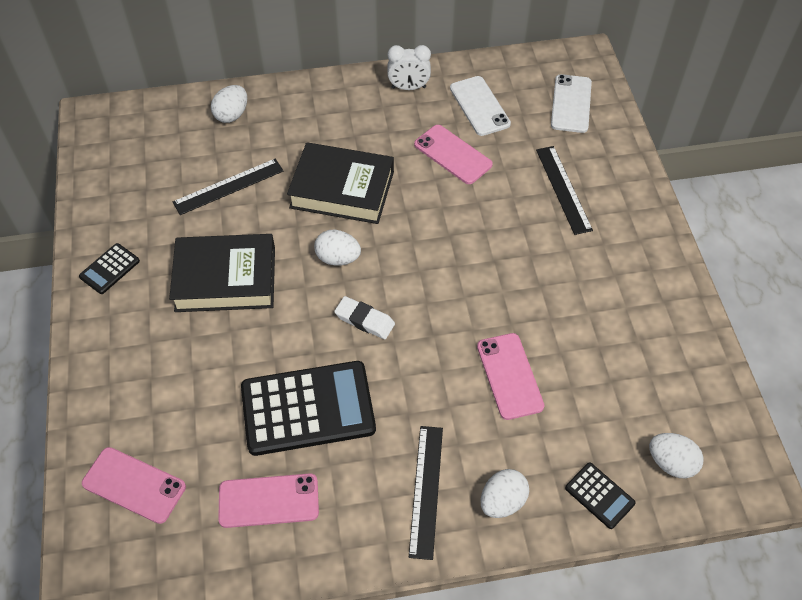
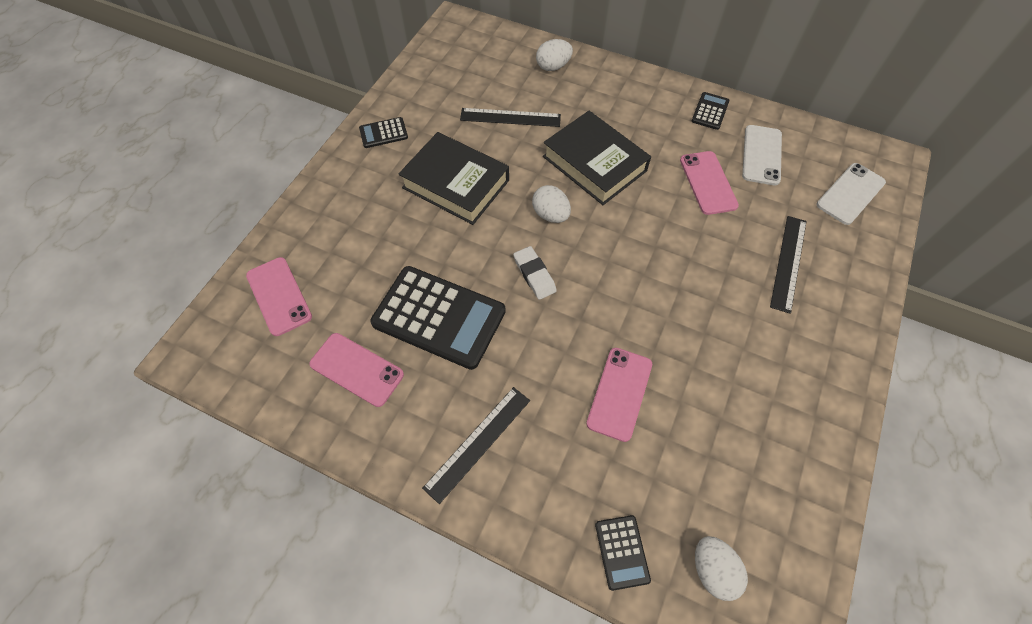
camera: 35 degrees right, 5 degrees up
(408, 87) = (710, 111): white clock -> black calculator
(502, 501) = (532, 496): white egg -> none

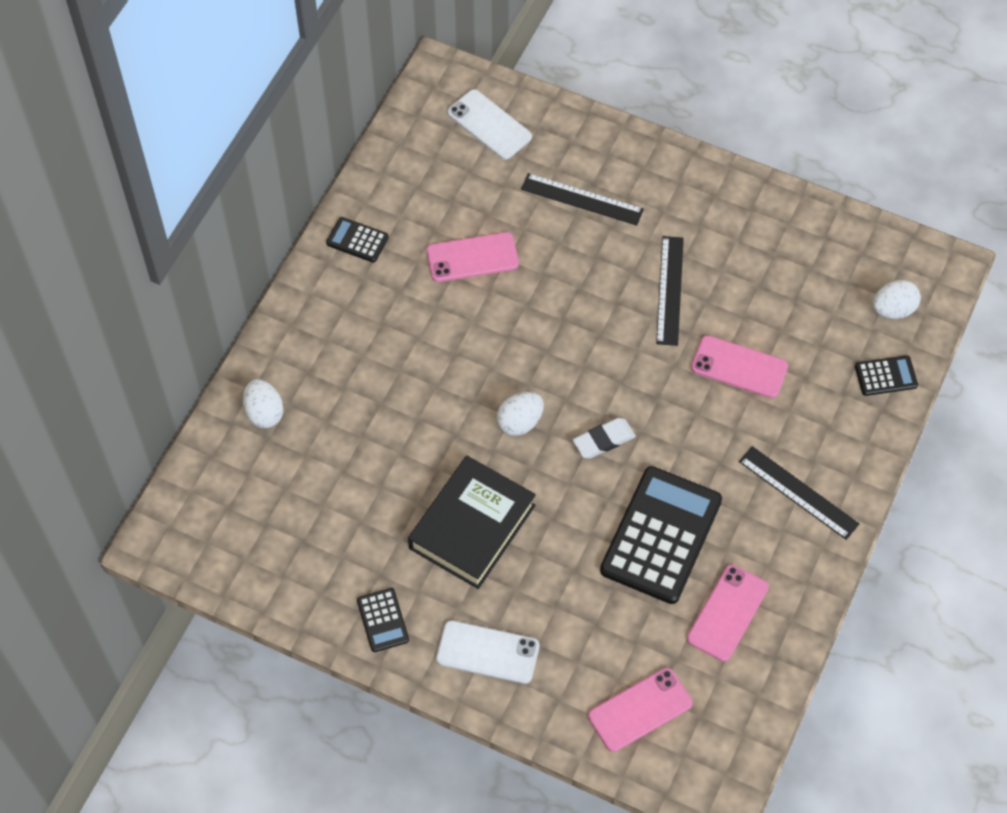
camera: 90 degrees left, 0 degrees up
(510, 117) = (359, 466): black ruler -> black ruler (670, 290)
(594, 164) = (441, 372): black book -> none
(762, 155) = (431, 198): white phone -> white phone (488, 652)

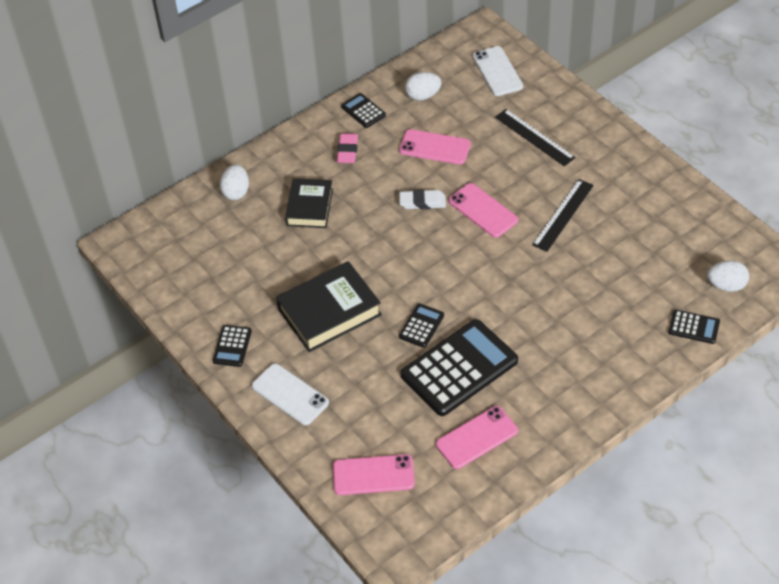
camera: 30 degrees right, 10 degrees down
(368, 397) = (309, 207): none -> black book
(370, 303) = (347, 151): none -> pink eraser
(520, 422) = (403, 259): white egg -> white egg (423, 95)
(589, 500) = (421, 326): none -> black calculator
(603, 440) = (455, 292): white eraser -> white eraser (422, 202)
(739, 367) = (584, 281): pink phone -> pink phone (483, 210)
(798, 492) = (579, 379): black ruler -> none

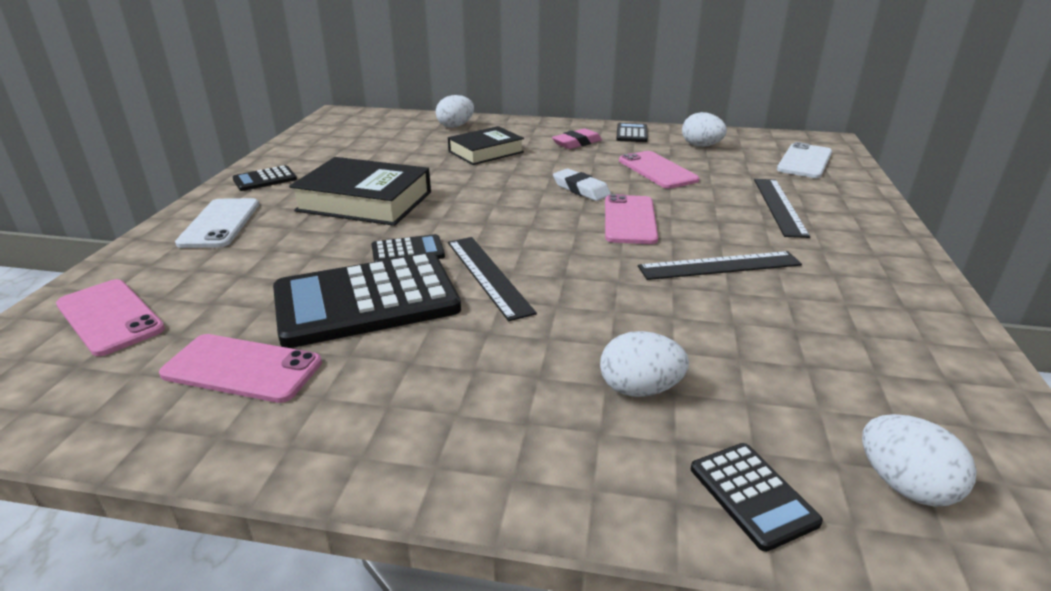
camera: 45 degrees right, 20 degrees down
(459, 368) = (366, 301): black calculator -> black calculator turned 150 degrees clockwise
(481, 308) = (488, 275): none -> black ruler
(618, 315) = (639, 389): none -> white egg

